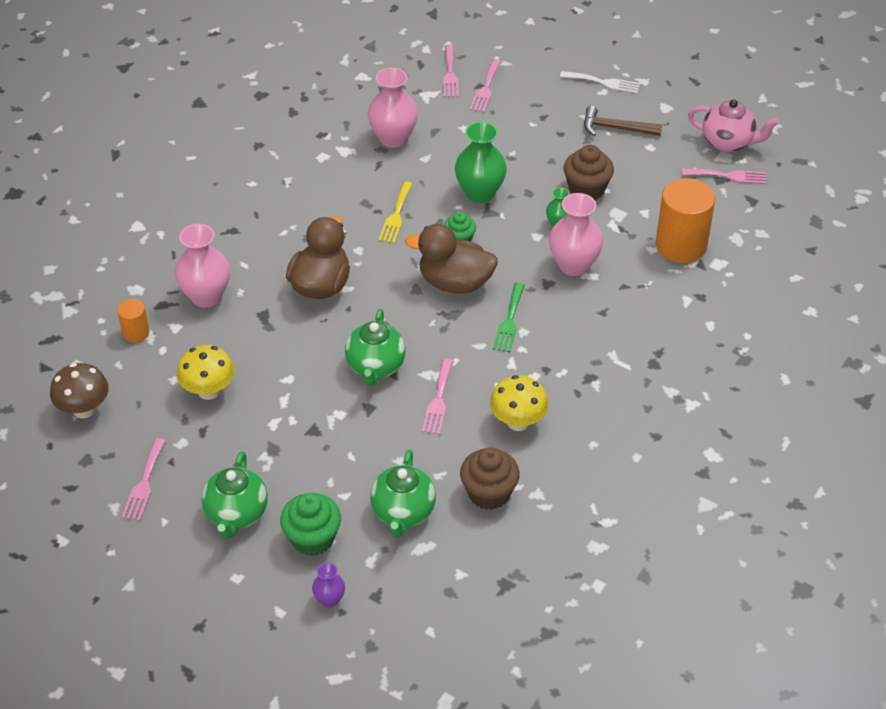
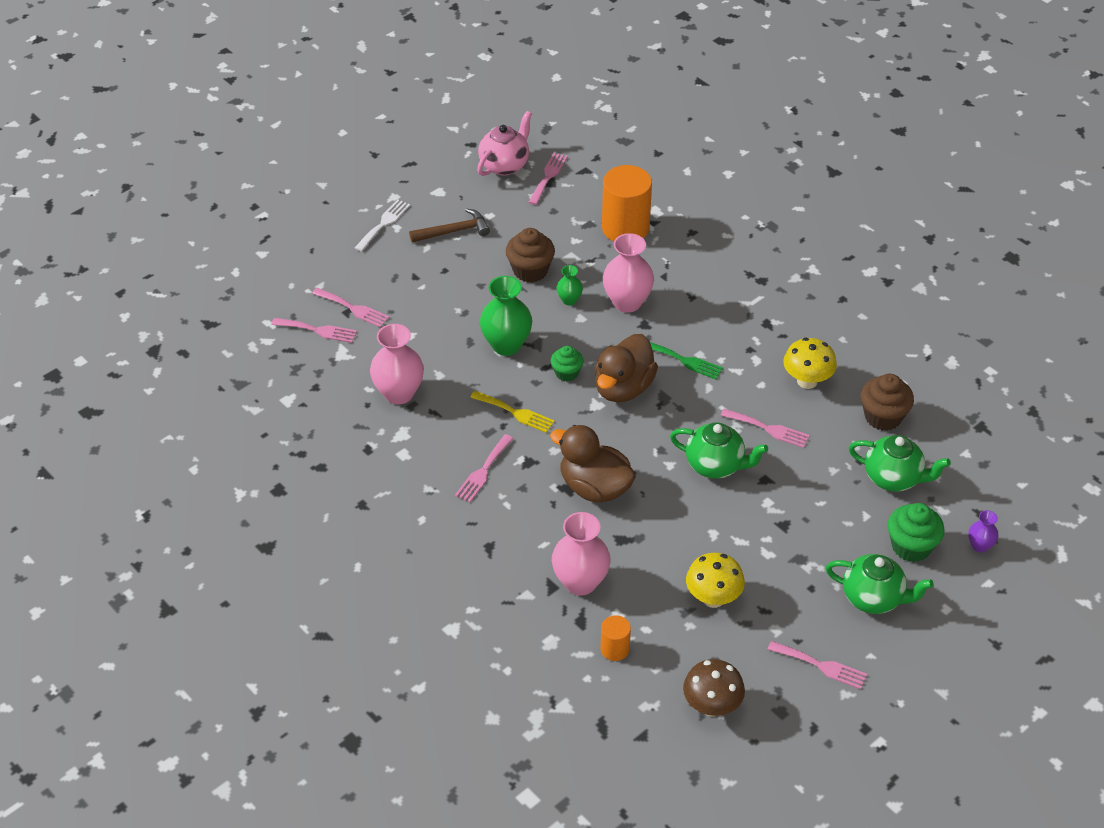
camera: 75 degrees left, 0 degrees up
(318, 209) = (483, 471): none -> pink fork
(616, 128) = (454, 231): brown hammer -> brown hammer turned 135 degrees counterclockwise

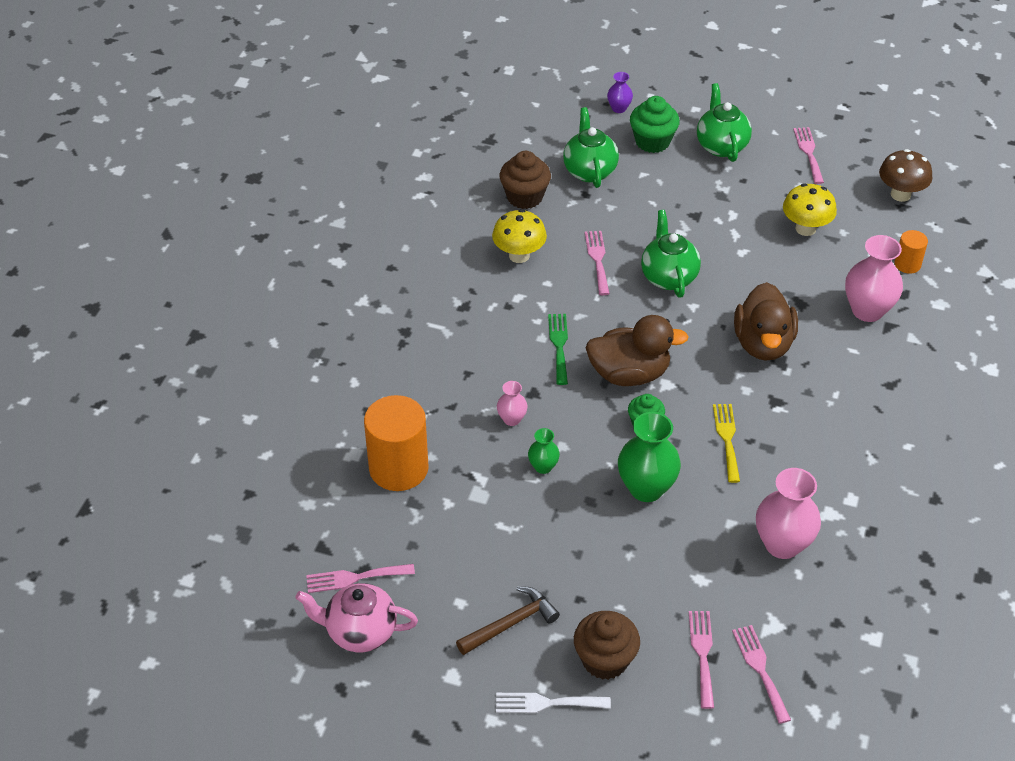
camera: 120 degrees left, 0 degrees up
(454, 231) = (510, 623): brown hammer -> brown hammer turned 105 degrees clockwise
(483, 471) = (816, 428): pink fork -> none
(530, 270) = (523, 520): brown cupcake -> brown cupcake (605, 660)
(627, 302) = (512, 419): pink vase -> pink vase, size x0.52

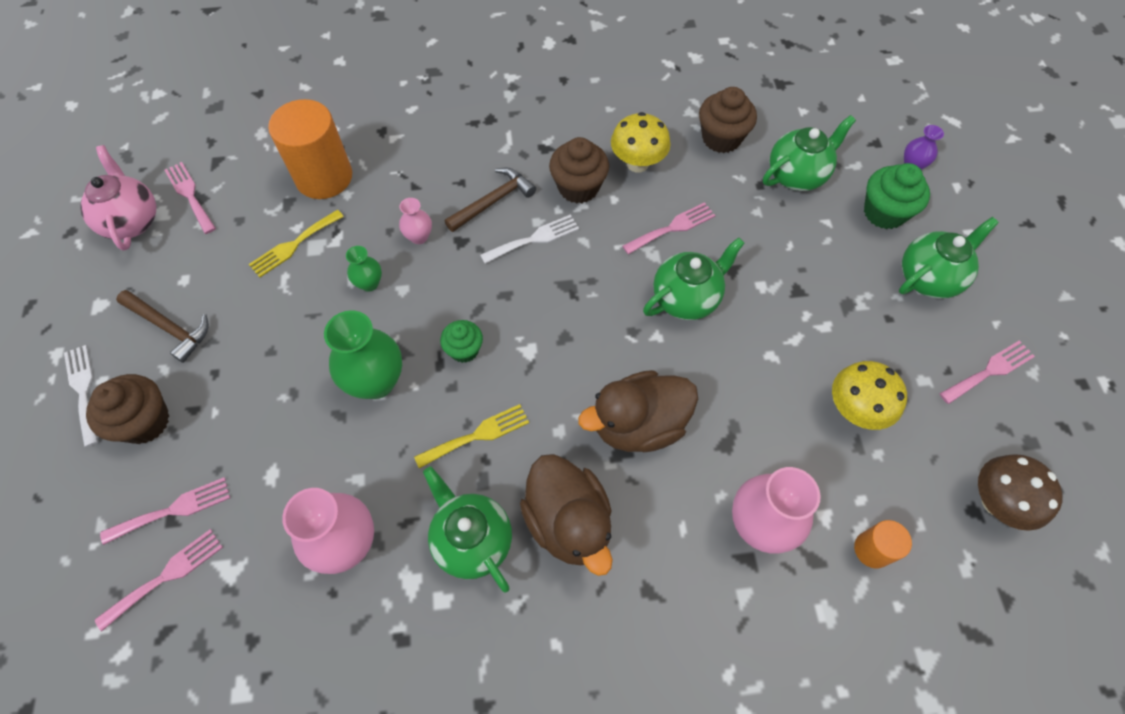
camera: 65 degrees right, 15 degrees up
(468, 510) = (293, 245): none -> yellow fork
(502, 359) = (493, 201): none -> brown hammer
(521, 300) = (578, 187): none -> brown cupcake
(559, 345) = (534, 239): green fork -> white fork
(629, 374) = (526, 312): brown duck -> brown duck (568, 522)
(812, 468) = (472, 540): none -> green teapot

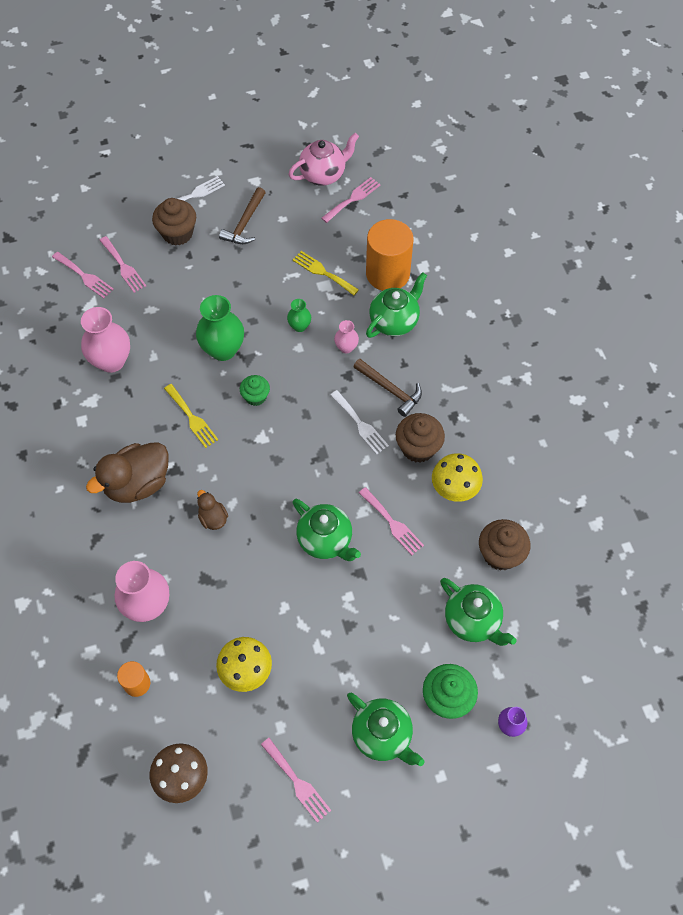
camera: 80 degrees right, 0 degrees up
(472, 540) = (120, 429): green teapot -> green teapot (394, 321)
(638, 425) = (213, 518): brown duck -> brown duck, size x0.50

